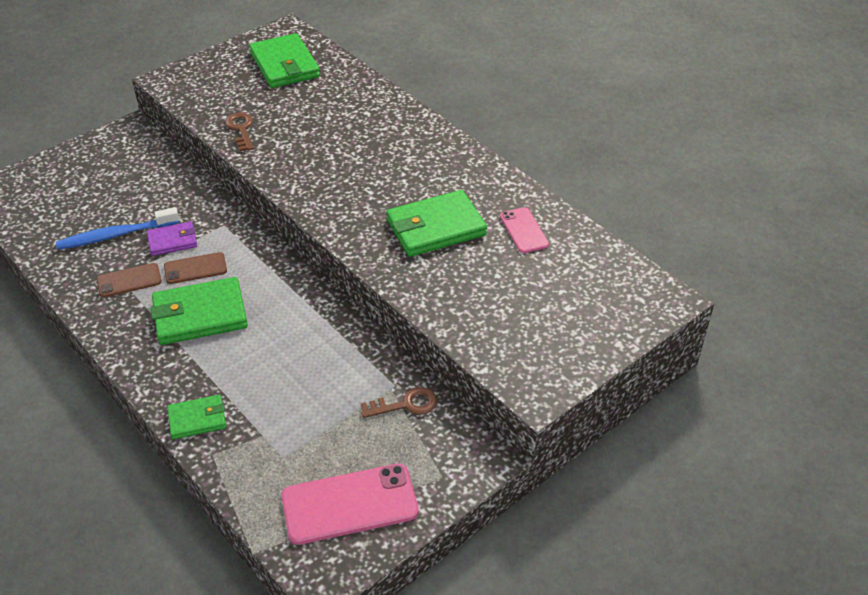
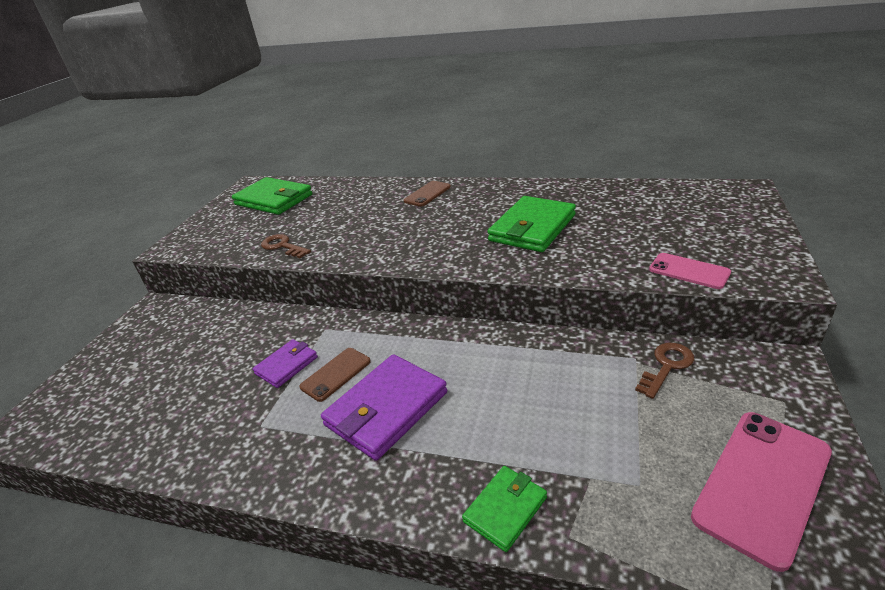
camera: 30 degrees left, 10 degrees down
(116, 235) = (217, 392): blue toothbrush -> none
(129, 280) = (274, 422): brown phone -> brown phone (427, 194)
(200, 315) = (386, 409): green wallet -> purple wallet
(523, 230) = (594, 201): pink phone -> pink phone (689, 271)

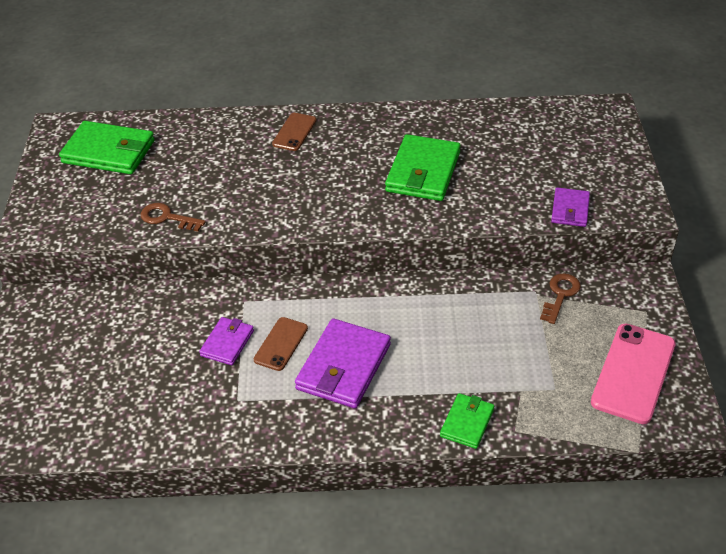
camera: 20 degrees left, 10 degrees up
(689, 271) = (570, 210): pink phone -> purple wallet

